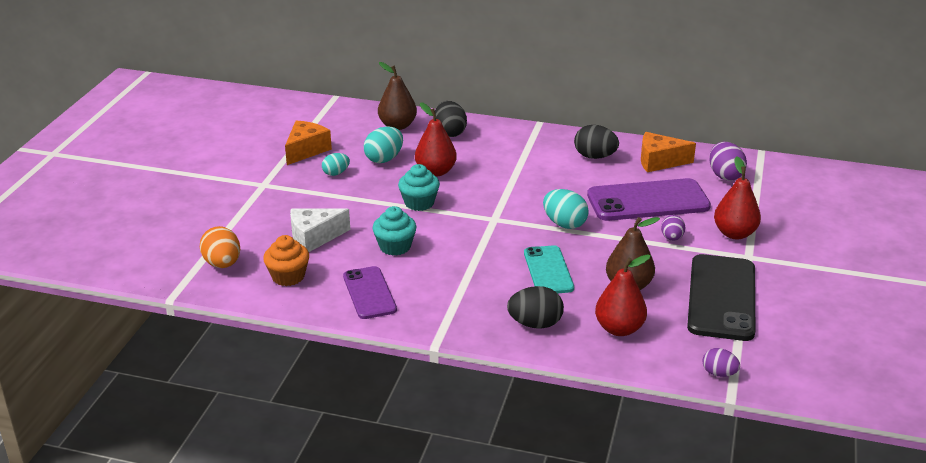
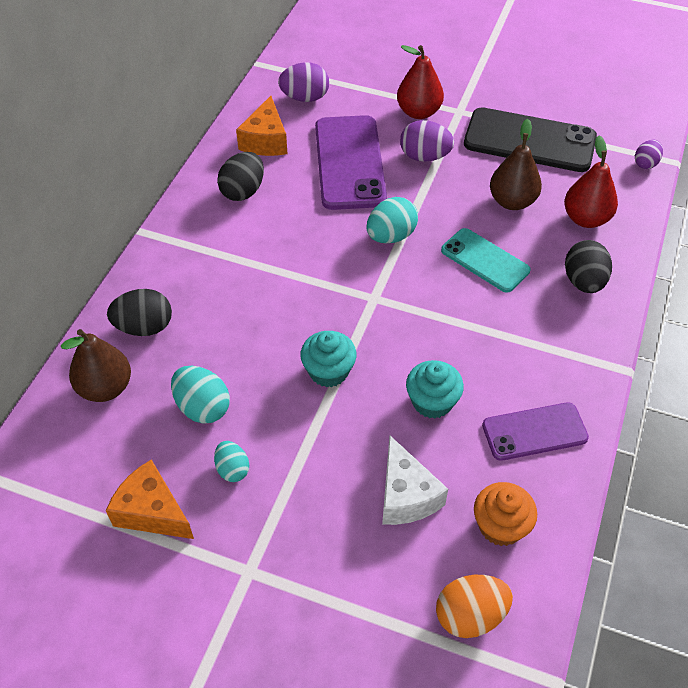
camera: 85 degrees left, 20 degrees up
(435, 172) = (250, 349): red pear -> none
(548, 270) = (485, 260): turquoise phone -> turquoise phone turned 45 degrees clockwise
(672, 238) = (424, 156): purple egg -> purple egg, size x1.58

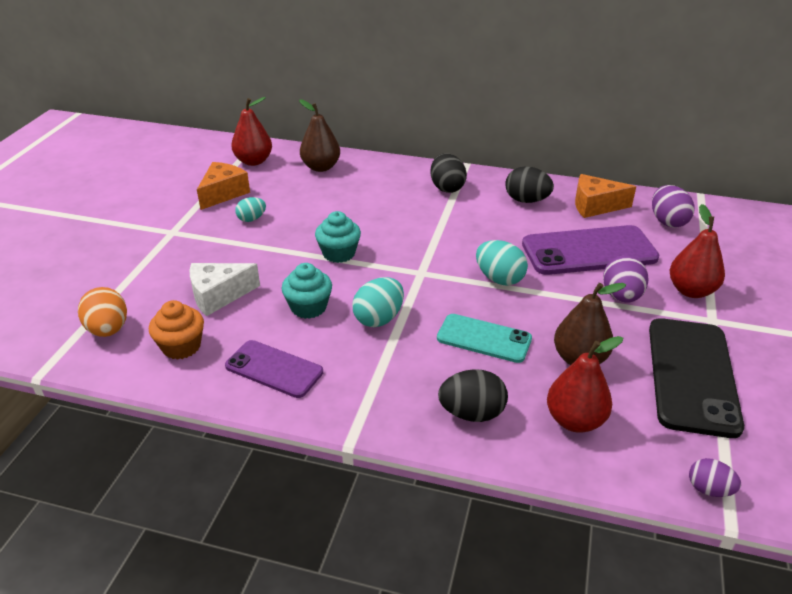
camera: 85 degrees right, 15 degrees down
(60, 476) = (253, 161): none -> red pear
(144, 327) = (374, 175): black egg -> black egg (447, 188)
(202, 407) = (304, 203): turquoise egg -> turquoise egg (379, 318)
(485, 260) = (484, 338): turquoise phone -> turquoise phone turned 75 degrees clockwise
(534, 432) = (274, 369): purple phone -> purple phone turned 45 degrees counterclockwise

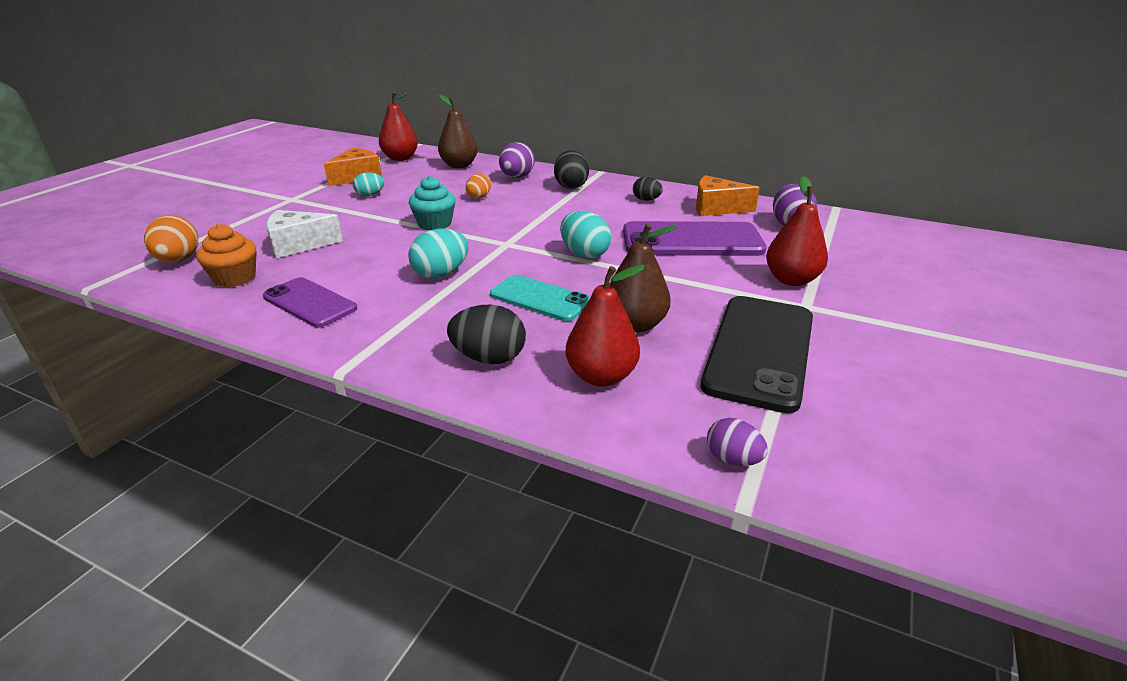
camera: 10 degrees right, 5 degrees down
(308, 307) = (377, 260): turquoise cupcake -> none
(364, 211) = (479, 197): none -> orange egg
(526, 200) = (646, 200): black egg -> black egg, size x0.63
(621, 296) = (709, 278): purple egg -> purple egg (517, 177)

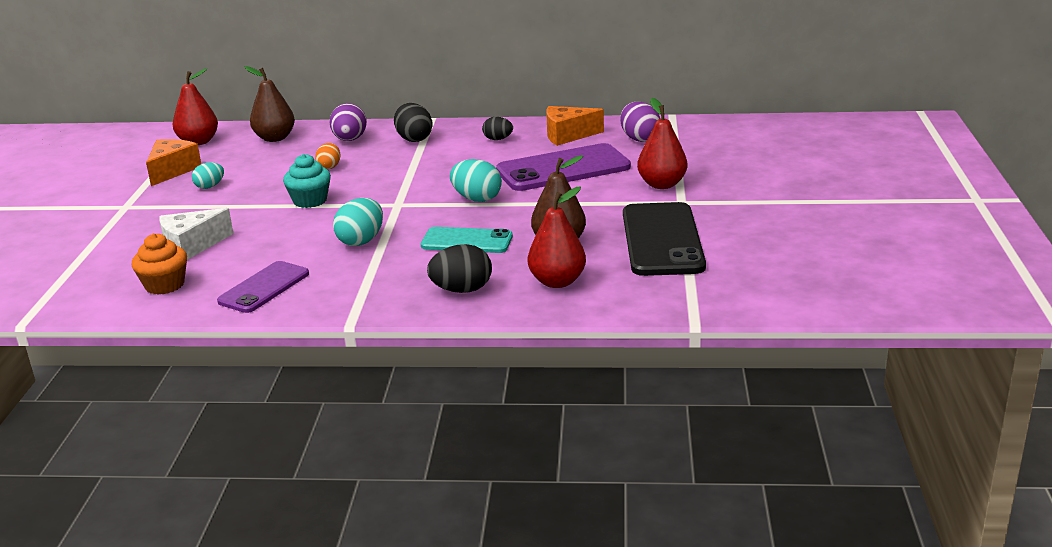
camera: 20 degrees left, 5 degrees down
(178, 260) = (83, 284): orange egg -> none
(309, 303) = (264, 288): purple phone -> purple phone turned 75 degrees counterclockwise
(732, 459) = (676, 306): purple egg -> none

